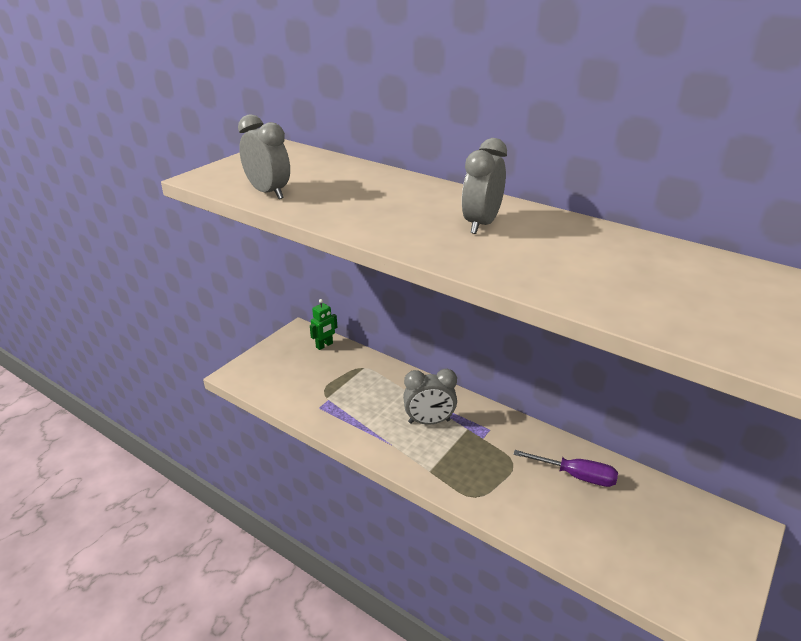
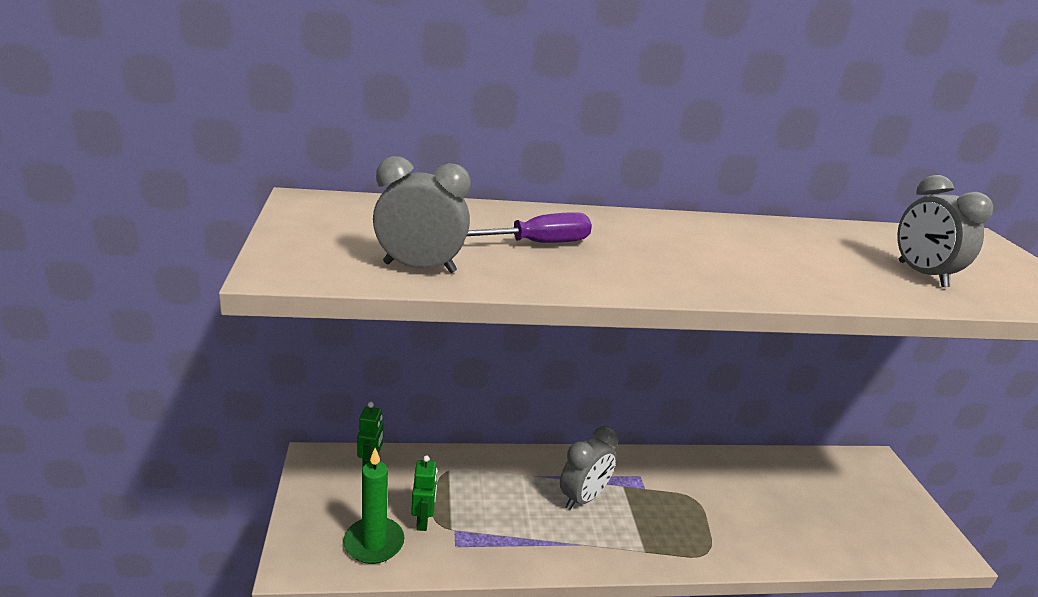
camera: 45 degrees left, 5 degrees down
(279, 384) = (374, 543): none -> green candle
(317, 386) = (423, 521): none -> green robot
(481, 224) = (693, 245): grey clock -> grey clock (921, 274)
(576, 476) = (747, 483): purple screwdriver -> purple screwdriver (537, 243)

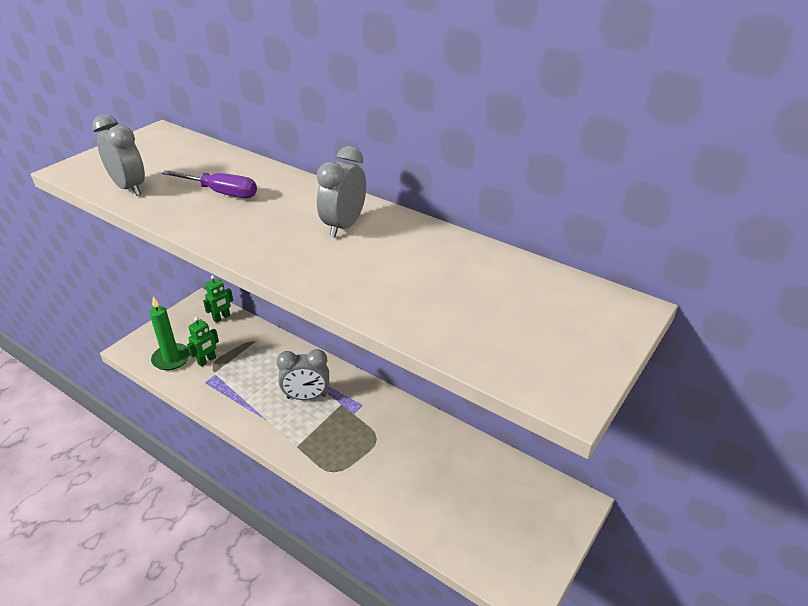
camera: 45 degrees right, 10 degrees up
(921, 274) = (457, 310): grey clock -> grey clock (344, 226)

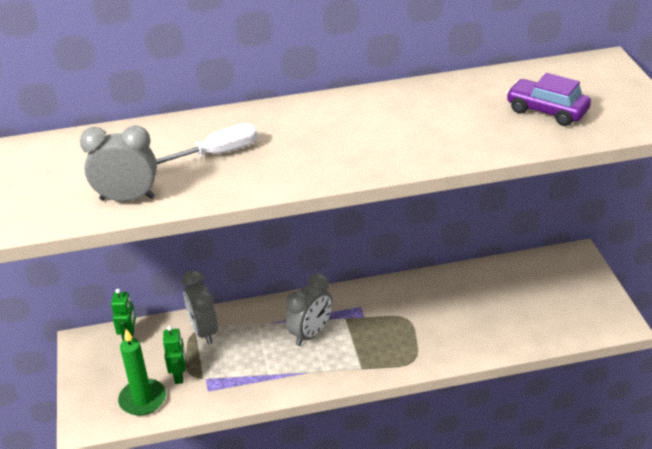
camera: 45 degrees left, 0 degrees up
(221, 193) = (217, 154): purple screwdriver -> white screwdriver
(344, 226) = (361, 118): grey clock -> grey clock (204, 331)
(484, 313) = (547, 111): none -> purple car

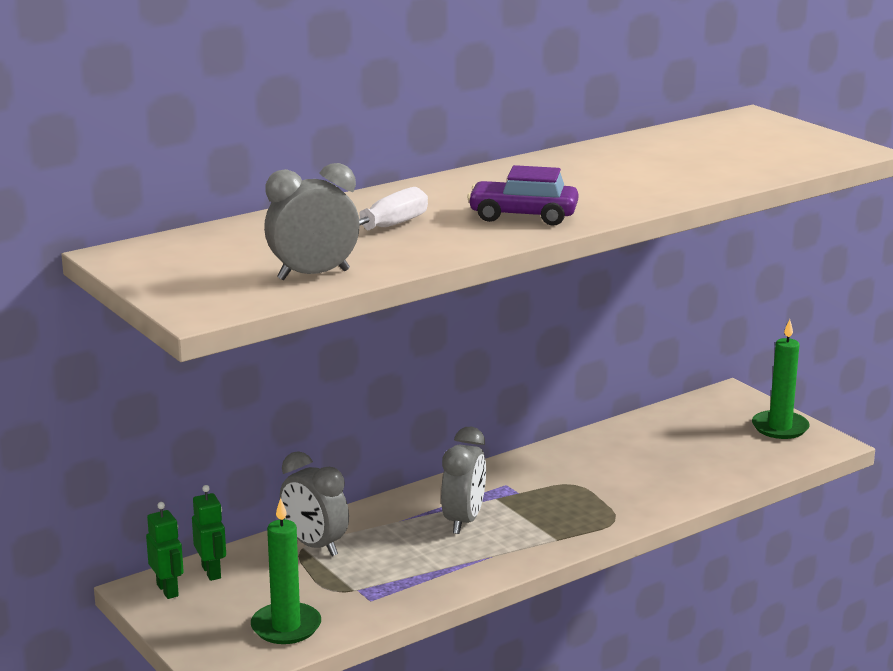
camera: 25 degrees left, 15 degrees down
(179, 375) = (318, 594): green robot -> green robot (168, 590)
(547, 111) = (731, 155): purple car -> purple car (523, 216)
(593, 298) = (780, 427): none -> green candle

